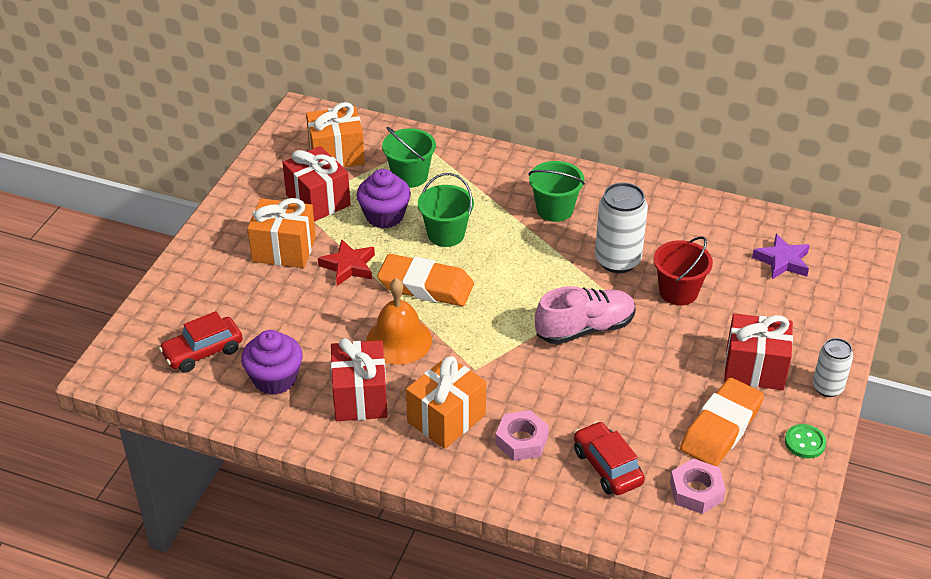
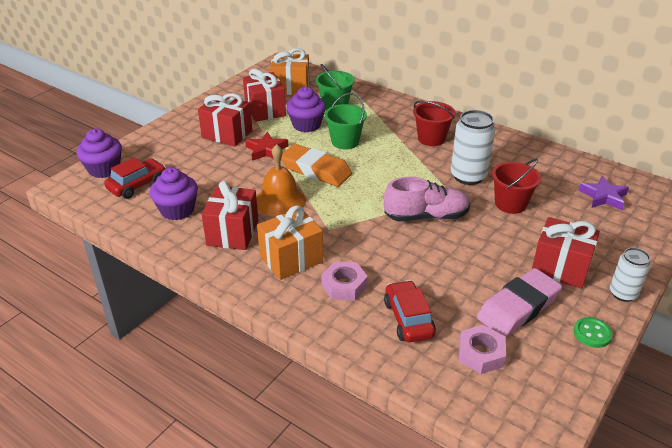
camera: 15 degrees right, 5 degrees down
(144, 336) = (104, 169): none -> purple cupcake
(203, 352) = (137, 185): red car -> red car turned 150 degrees clockwise
(284, 249) = (227, 134): orange gift -> red gift
(554, 210) = (431, 138): green bucket -> red bucket
(721, 428) = (518, 307): orange eraser -> pink eraser

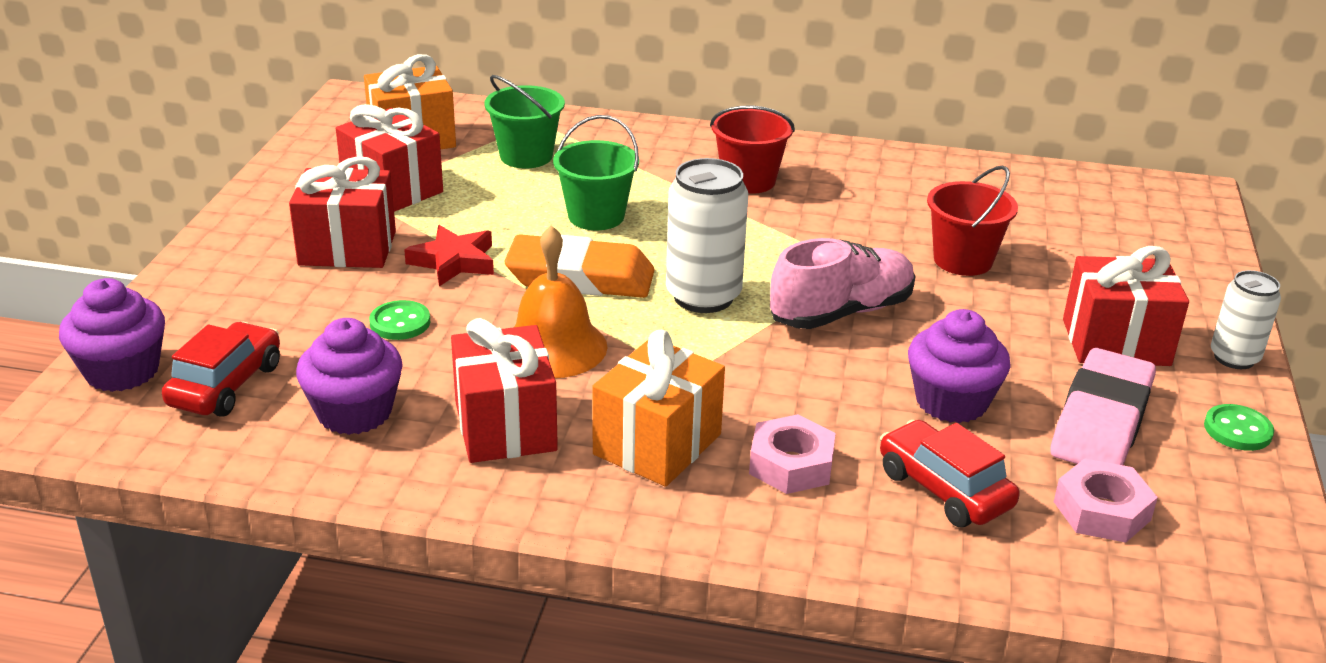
camera: 25 degrees left, 5 degrees down
(224, 174) = (400, 323): none -> green button
(306, 125) = (498, 201): purple cupcake -> purple cupcake (951, 401)
(468, 176) = (860, 230): white can -> white can (703, 296)
(603, 196) = (1094, 217): purple star -> none

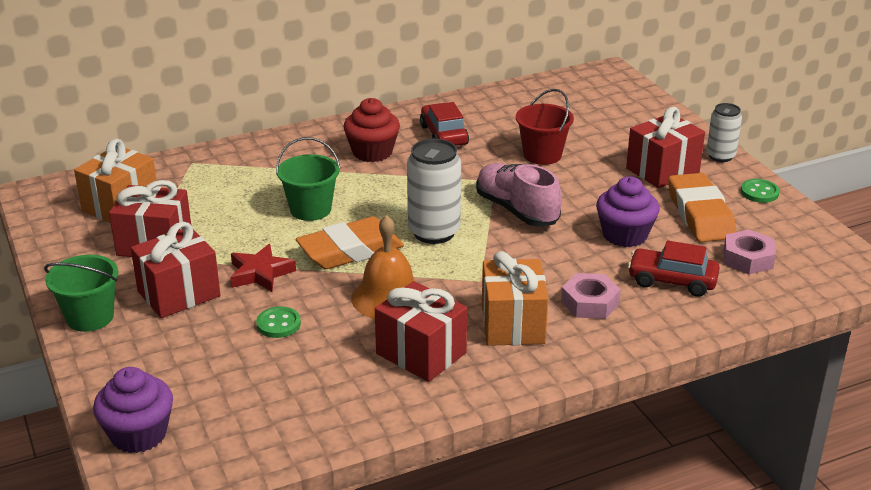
camera: 35 degrees left, 0 degrees up
(226, 385) = (221, 410): red car -> red car (443, 135)
(354, 412) = (324, 387): purple cupcake -> none
(526, 156) = (215, 188): green bucket -> green bucket (90, 317)
(748, 180) = (372, 152): red bucket -> red cupcake
(841, 312) = (516, 210): pink shoe -> pink shoe turned 60 degrees counterclockwise
(1101, 421) = (700, 214): pink eraser -> orange eraser

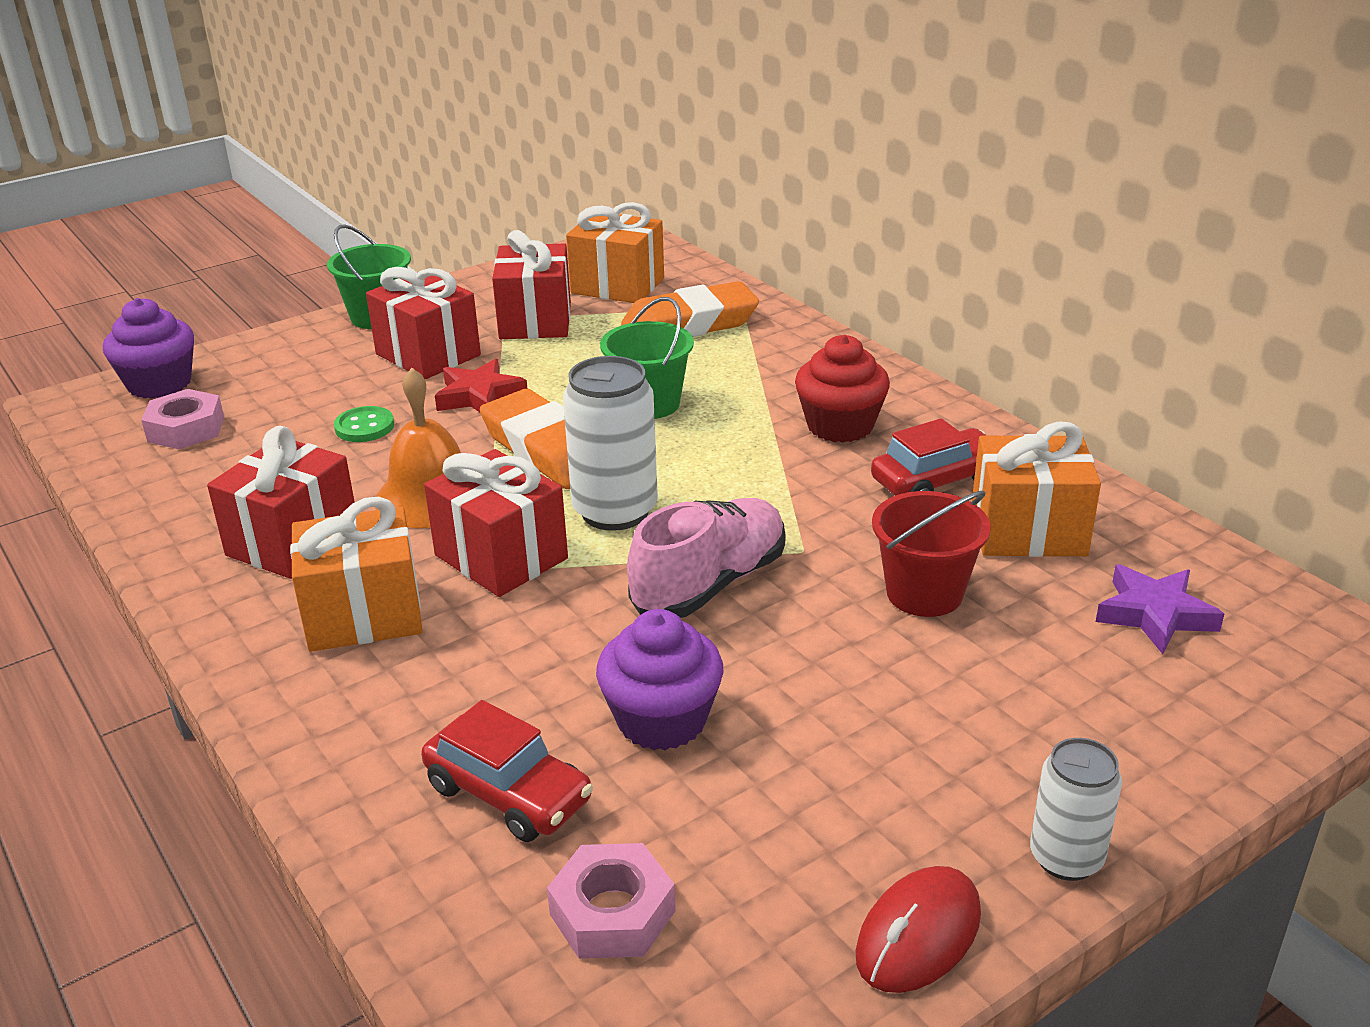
camera: 80 degrees right, 0 degrees up
(499, 121) = (1028, 531): none -> orange gift
(573, 107) = (1155, 614): none -> purple star
(590, 303) = (428, 691): pink nut -> pink nut (186, 429)
(662, 170) = (945, 761): red gift -> red gift (501, 557)
(672, 281) = (508, 793): red car -> red car turned 120 degrees clockwise
(700, 214) = (777, 828): orange eraser -> orange eraser (690, 324)
(759, 192) = (918, 935): green button -> red mouse

